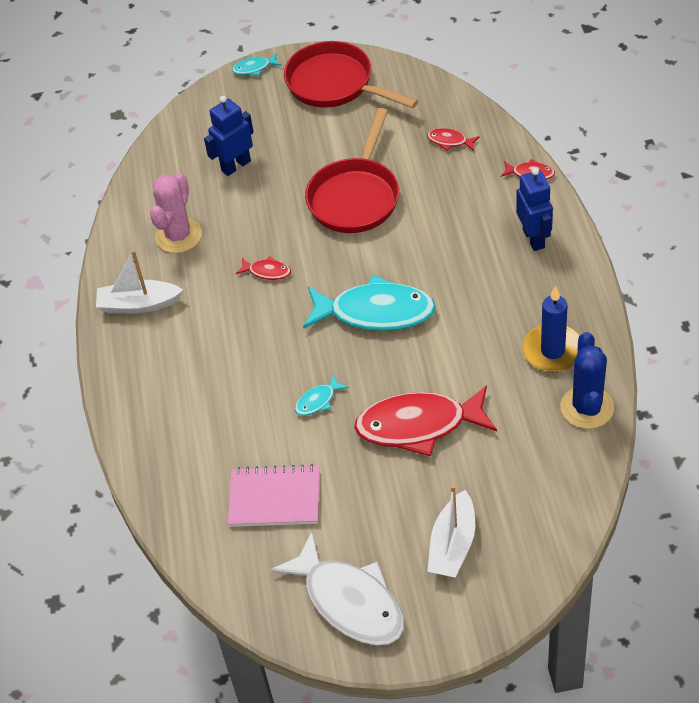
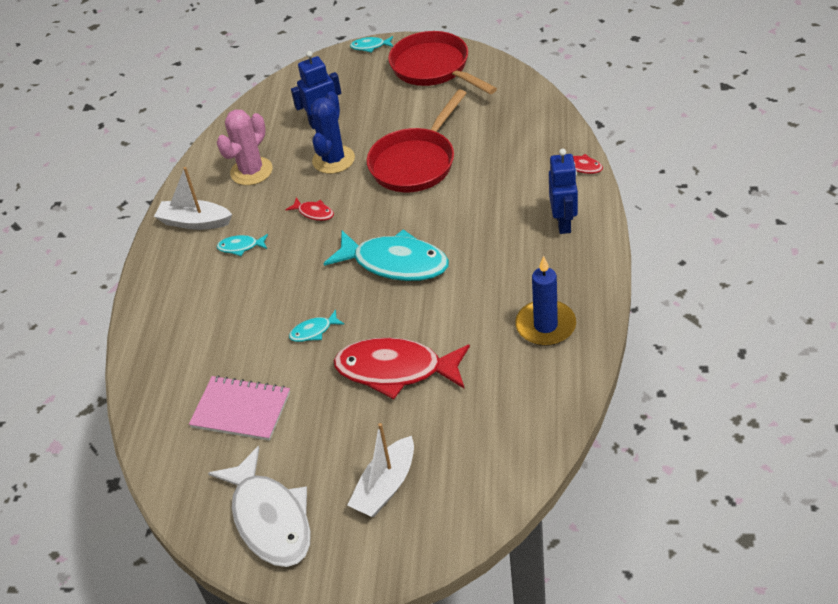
camera: 15 degrees right, 5 degrees down
(202, 323) = (240, 247): none -> turquoise fish
(449, 141) = (517, 129): red fish -> none
(587, 407) = (560, 383): blue cactus -> blue cactus (333, 160)

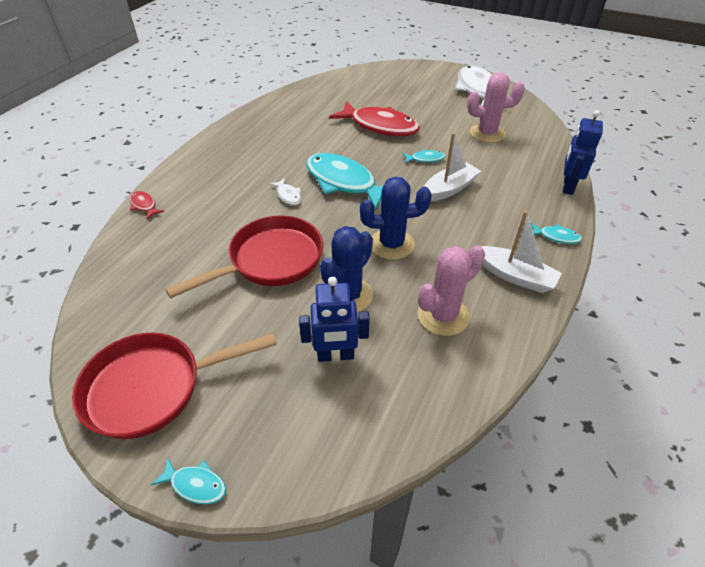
camera: 165 degrees left, 0 degrees up
(240, 247) = (470, 236): turquoise fish -> turquoise fish (556, 237)
(241, 410) = (487, 133): pink notebook -> pink cactus
(314, 213) = (391, 244): red fish -> blue cactus
(386, 486) = (411, 87): white boat -> white boat (449, 189)
(434, 68) = (152, 388): red pan -> red pan turned 90 degrees clockwise
(445, 226) = (288, 195): none -> white fish
(545, 326) = (274, 122): blue candle -> none
(564, 223) = (203, 170): blue robot -> blue robot (567, 186)

